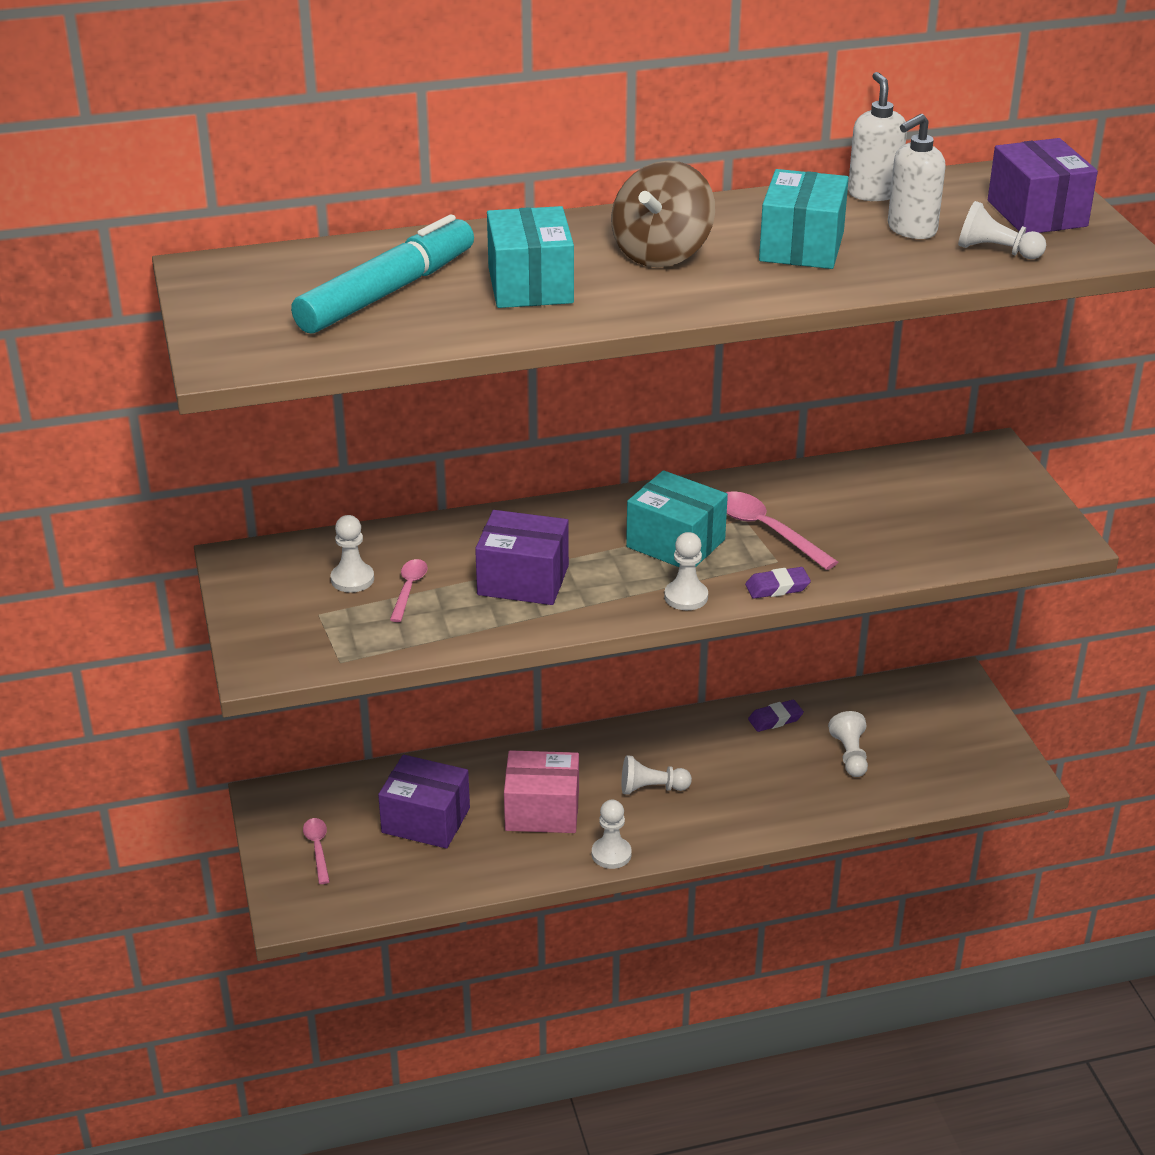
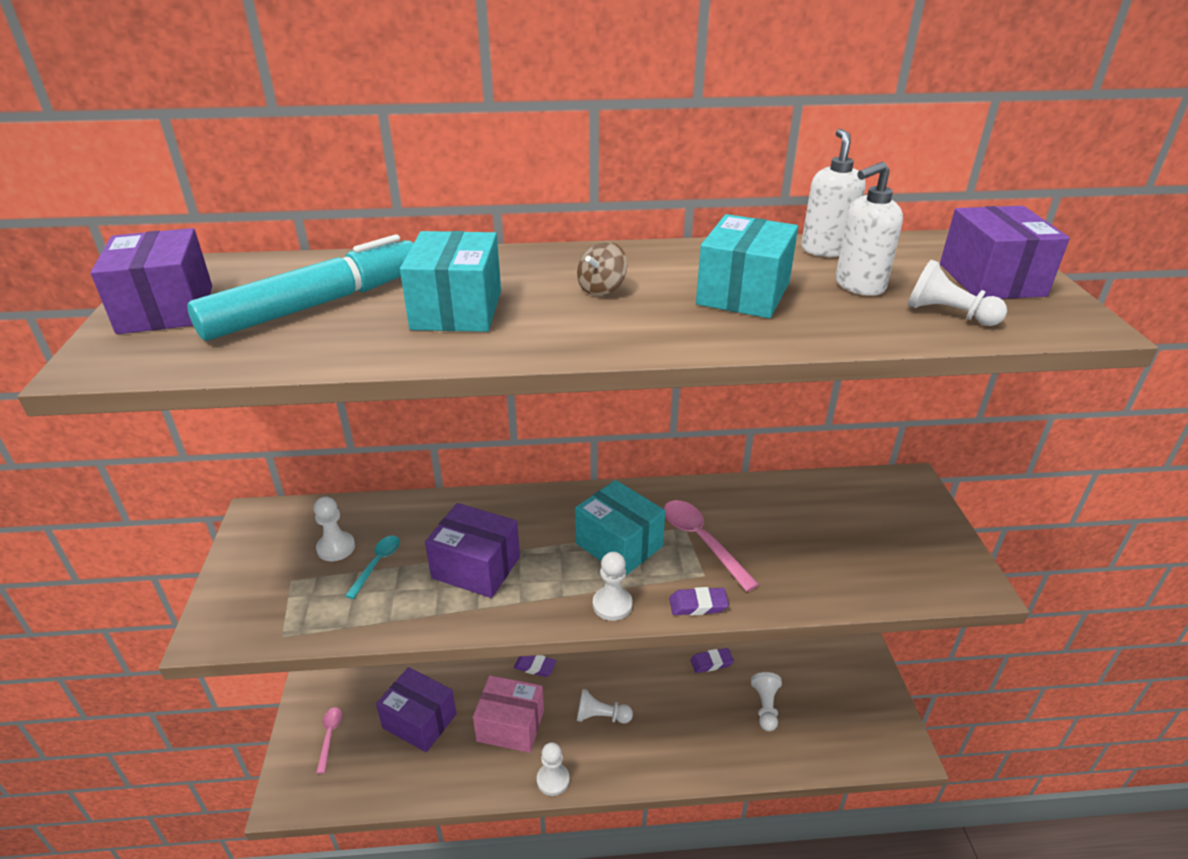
camera: 10 degrees right, 0 degrees up
(238, 309) = (166, 309): none -> purple box
(409, 589) = (377, 564): pink spoon -> turquoise spoon
(552, 749) = (535, 666): none -> purple eraser
(661, 253) = (601, 289): brown spinning top -> brown spinning top, size x0.52

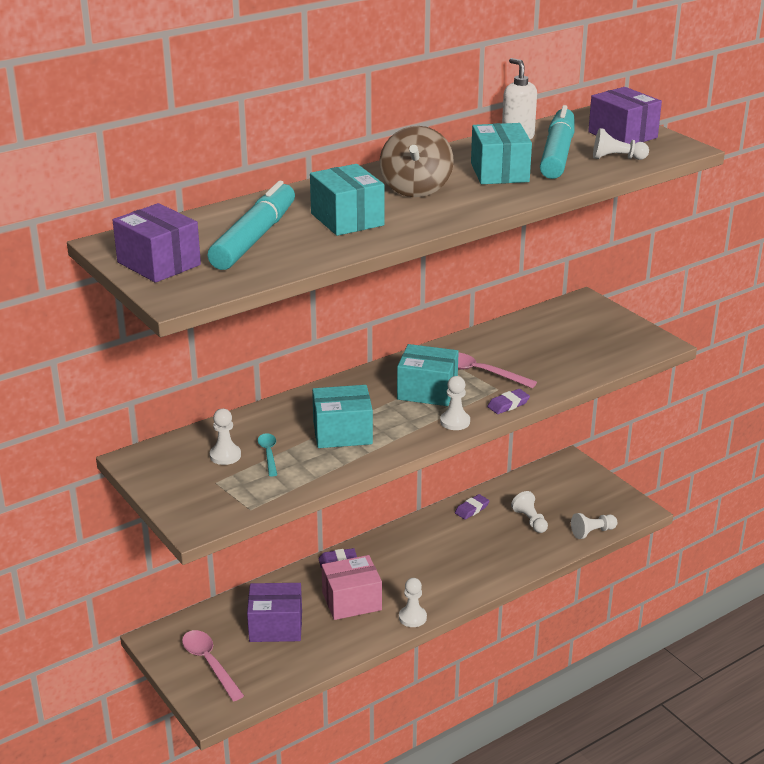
camera: 30 degrees left, 5 degrees down
(330, 736) = (209, 663): pink spoon -> pink spoon, size x1.63
(476, 567) = (342, 433): purple box -> turquoise box
(601, 289) = (416, 189): brown spinning top -> brown spinning top, size x1.93
(601, 716) = (416, 570): white pawn -> white pawn (592, 532)
(859, 286) = (557, 154): white soap dispenser -> turquoise marker

